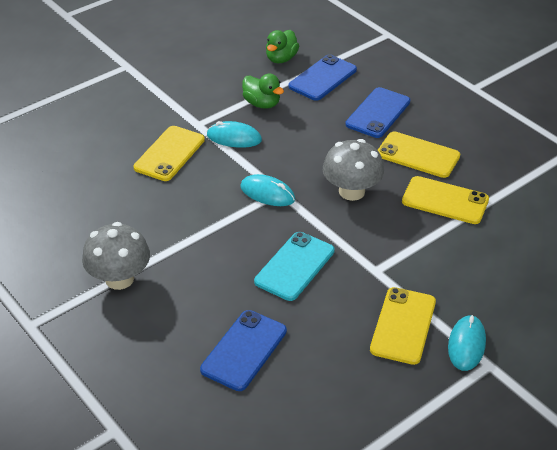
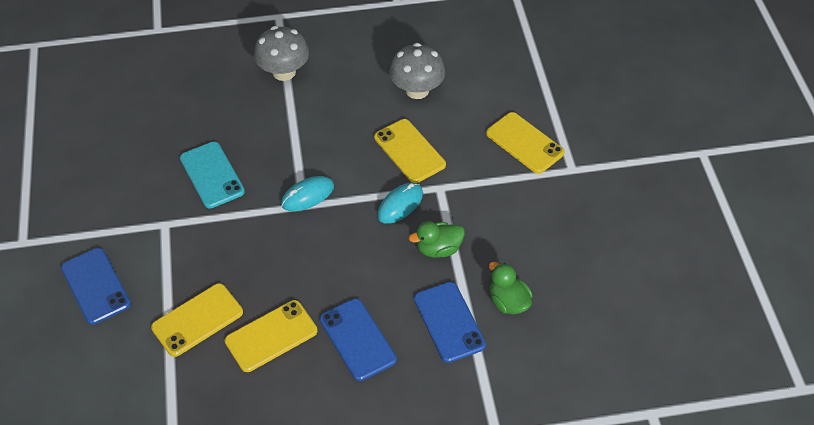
camera: 120 degrees right, 10 degrees up
(244, 350) = (161, 112): blue phone -> blue phone (96, 286)
(351, 191) = (264, 256): grey mushroom -> grey mushroom (417, 90)
(403, 325) = (100, 211): yellow phone -> yellow phone (525, 143)
(466, 345) = (49, 239): turquoise mouse -> none

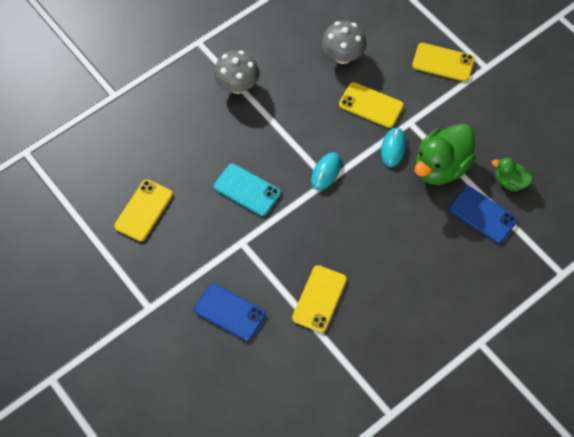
camera: 30 degrees left, 10 degrees up
(271, 336) = (377, 284): yellow phone -> yellow phone (143, 210)
(357, 339) = (434, 256): blue phone -> none
(438, 249) = (440, 167): green duck -> green duck, size x1.88

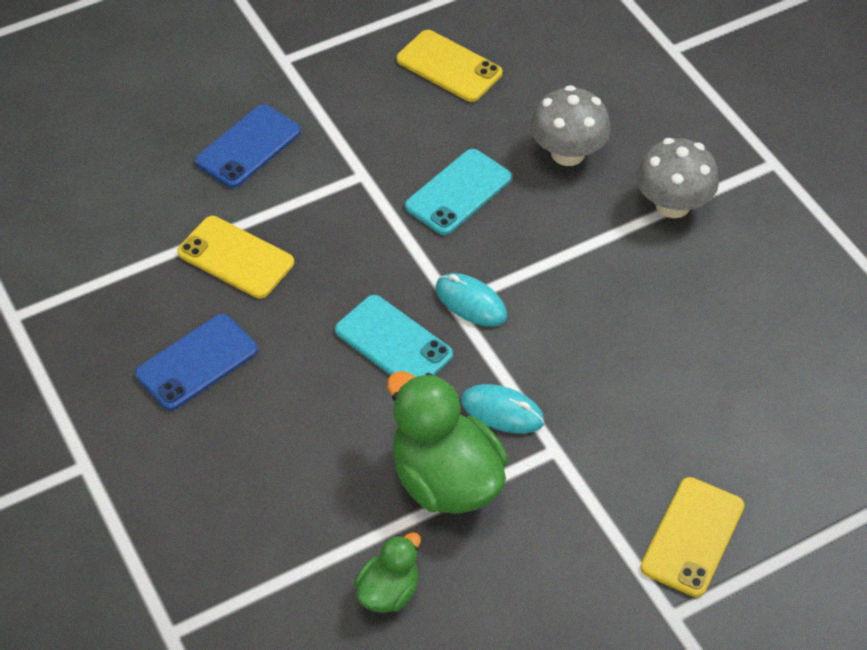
camera: 100 degrees right, 10 degrees down
(342, 56) = (724, 368): grey mushroom -> grey mushroom (567, 153)
(361, 205) = (393, 342): none -> turquoise phone
(371, 105) = (603, 393): yellow phone -> none
(482, 214) = (329, 527): blue phone -> blue phone (197, 362)

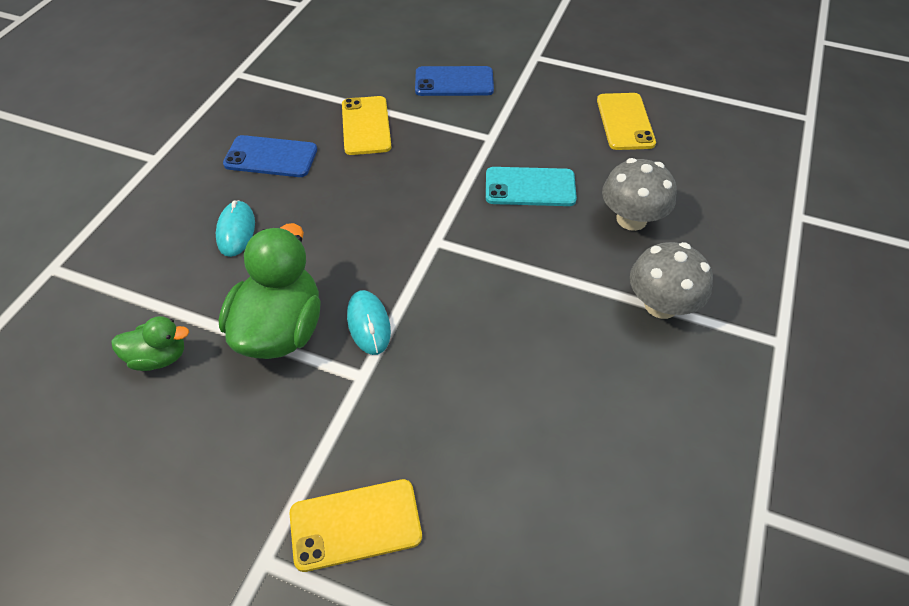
camera: 50 degrees right, 0 degrees up
(393, 342) = (372, 232): turquoise phone -> none
(471, 302) = (446, 249): turquoise mouse -> turquoise mouse (236, 231)

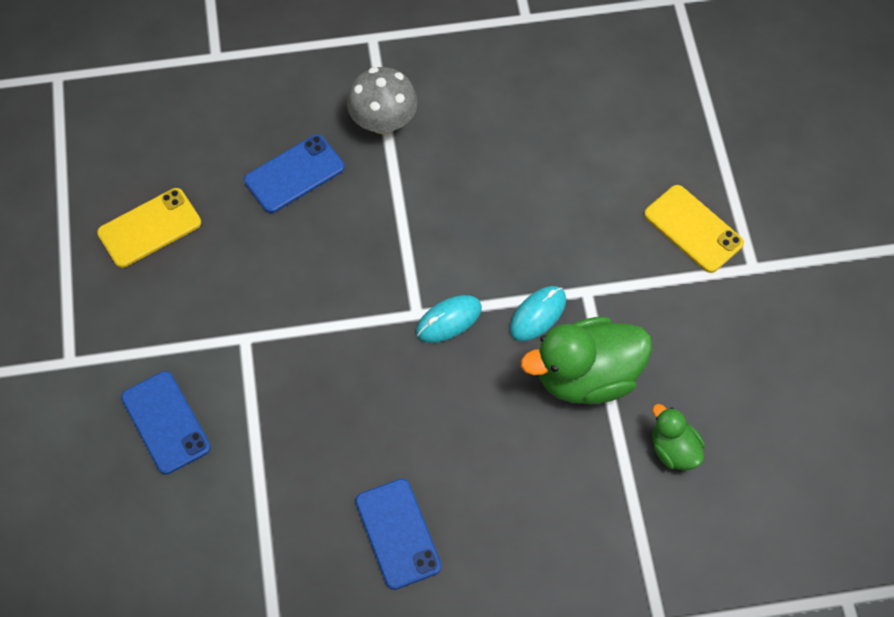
camera: 120 degrees left, 10 degrees up
(236, 231) = (512, 492): turquoise mouse -> turquoise mouse (448, 320)
(366, 126) = (294, 470): yellow phone -> none
(530, 187) = (300, 270): turquoise phone -> none
(631, 219) = (294, 174): grey mushroom -> blue phone

